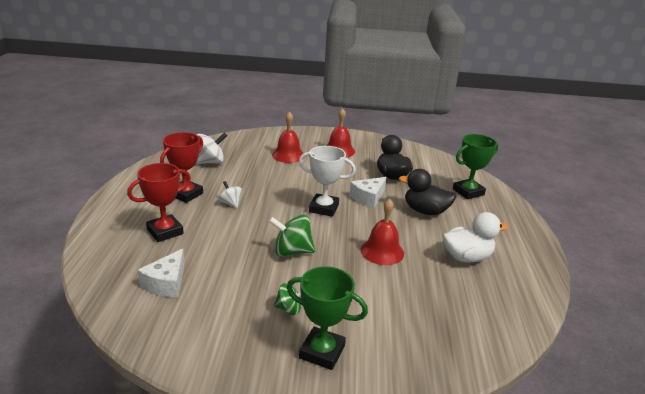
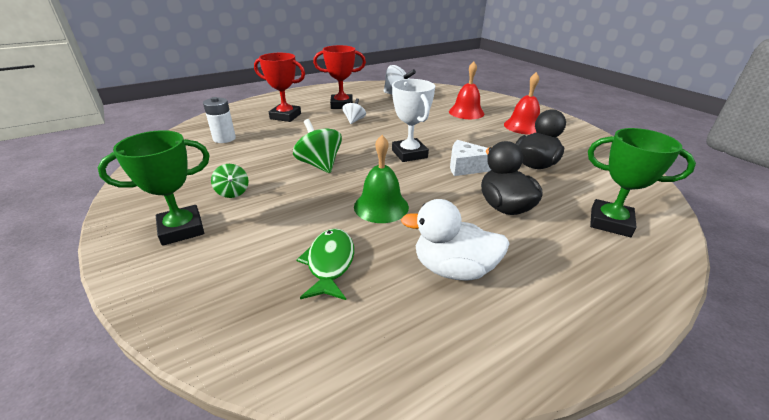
camera: 55 degrees right, 5 degrees up
(167, 283) = (224, 138): white cheese -> white battery
(322, 352) = (181, 229): green trophy -> green trophy turned 75 degrees clockwise
(382, 251) = (381, 206): red bell -> green bell
(427, 297) = (330, 263): none -> green fish
(466, 257) = (453, 269): white duck -> white duck turned 150 degrees clockwise

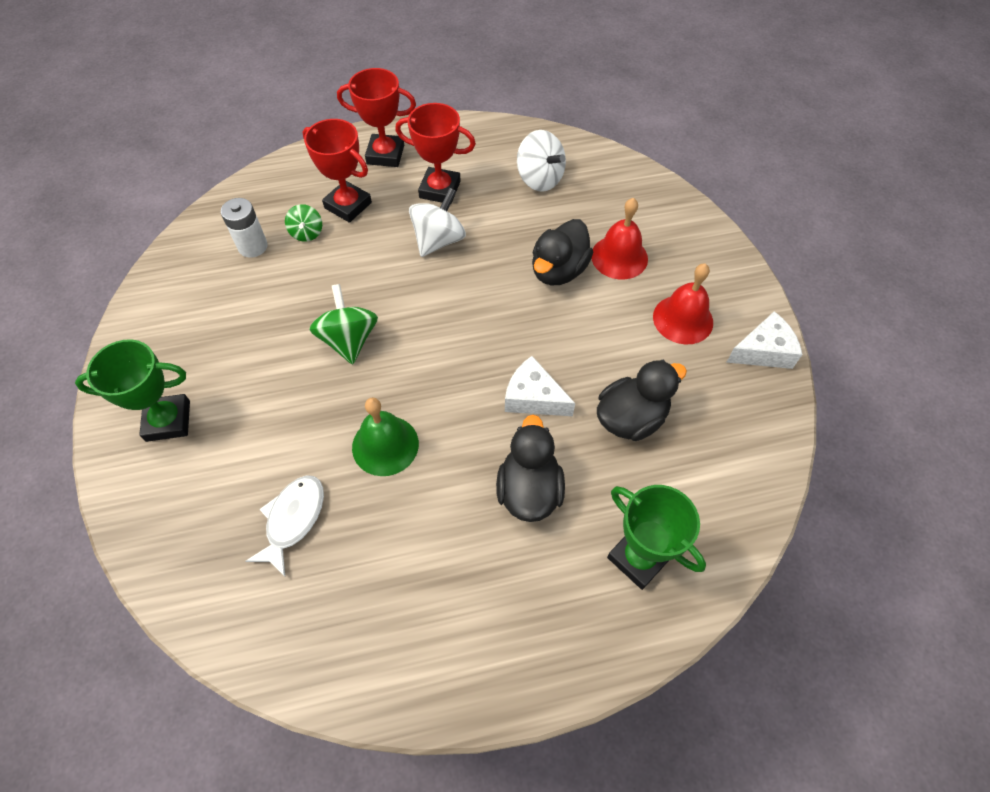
camera: 20 degrees right, 25 degrees up
(233, 192) = (233, 369): green spinning top -> green spinning top (307, 233)
(299, 98) = (385, 155): none -> red trophy
(330, 263) = (293, 520): green fish -> white fish
(354, 120) = (438, 240): white spinning top -> white spinning top, size x1.67
(409, 154) = (473, 346): white trophy -> none
(436, 121) = (558, 270): none -> black duck
(453, 269) = (410, 568): white duck -> none
(577, 130) = (763, 351): none -> white cheese

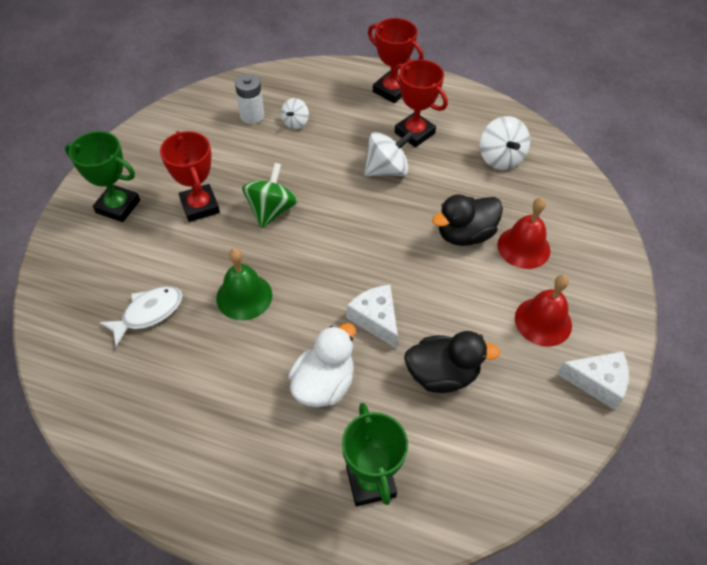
camera: 30 degrees right, 5 degrees down
(307, 233) = (295, 123): green spinning top -> white spinning top
(348, 205) = (338, 116): red trophy -> red trophy (200, 206)
(529, 490) = (323, 384): black duck -> white duck

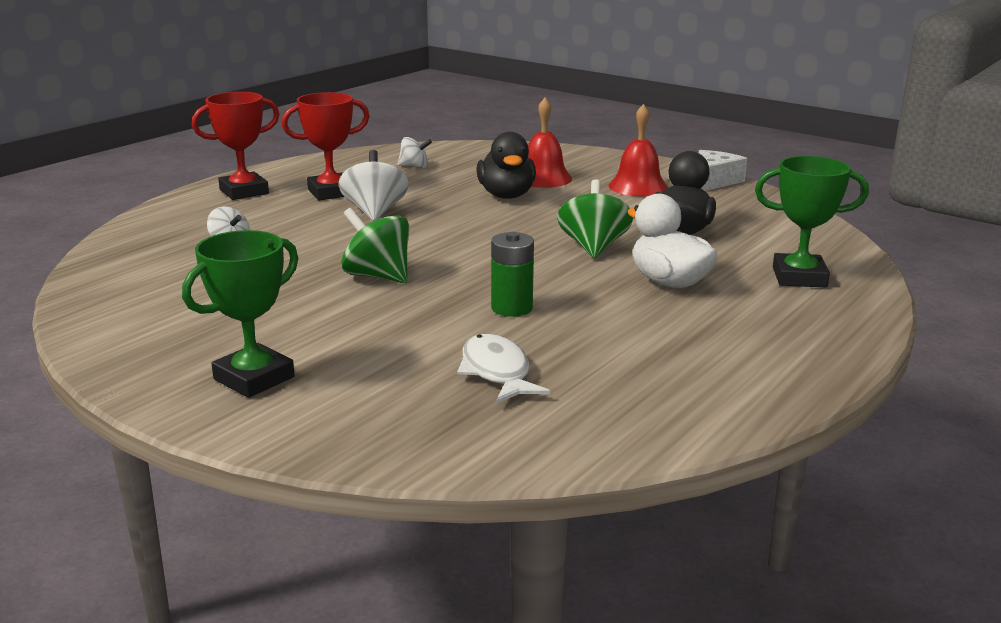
camera: 70 degrees left, 30 degrees down
(200, 206) = (321, 318): red trophy -> none
(244, 296) = (512, 308): green bell -> green battery
(252, 116) = (179, 266): white battery -> none
(375, 319) = (593, 247): white cheese -> green spinning top
(500, 158) = (414, 167): white spinning top -> white spinning top, size x0.60

